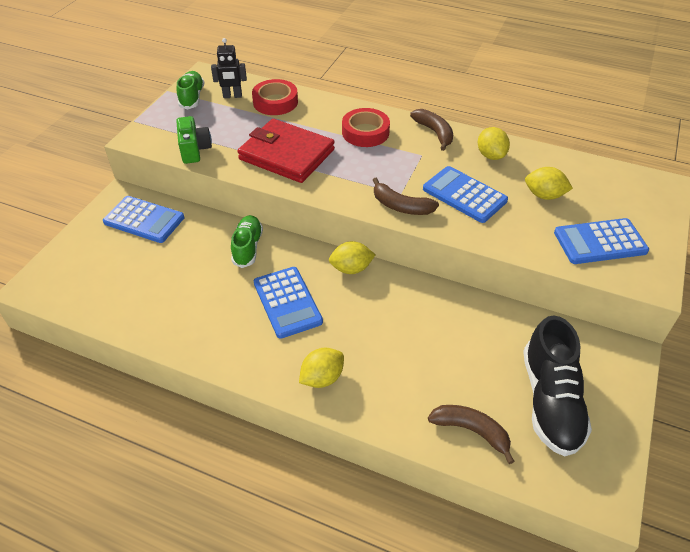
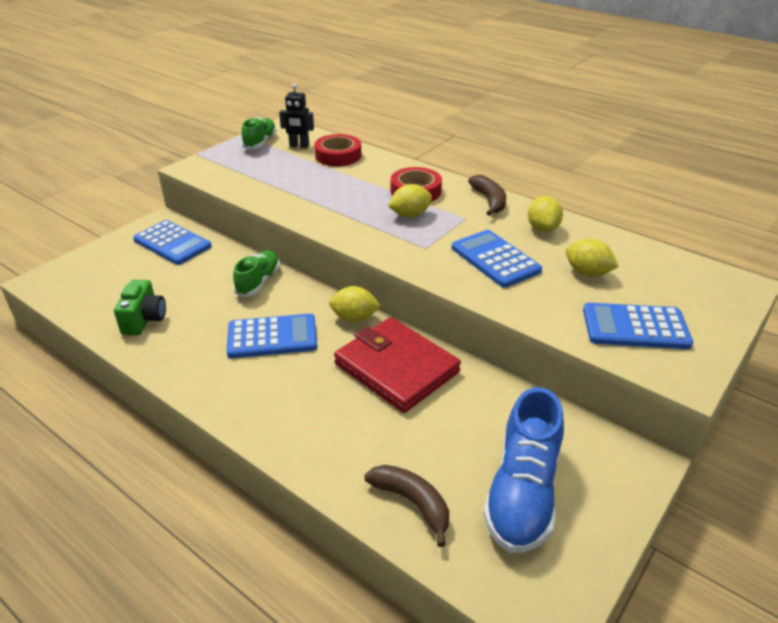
camera: 15 degrees right, 10 degrees down
(194, 150) = (238, 183): green camera -> green camera (144, 320)
(286, 154) = (325, 199): red wallet -> red wallet (396, 368)
(287, 302) = (272, 337): blue calculator -> blue calculator turned 90 degrees counterclockwise
(322, 378) = (272, 414): yellow lemon -> yellow lemon (410, 215)
(401, 206) = (420, 259): brown banana -> none
(550, 401) = (522, 492): black shoe -> blue shoe

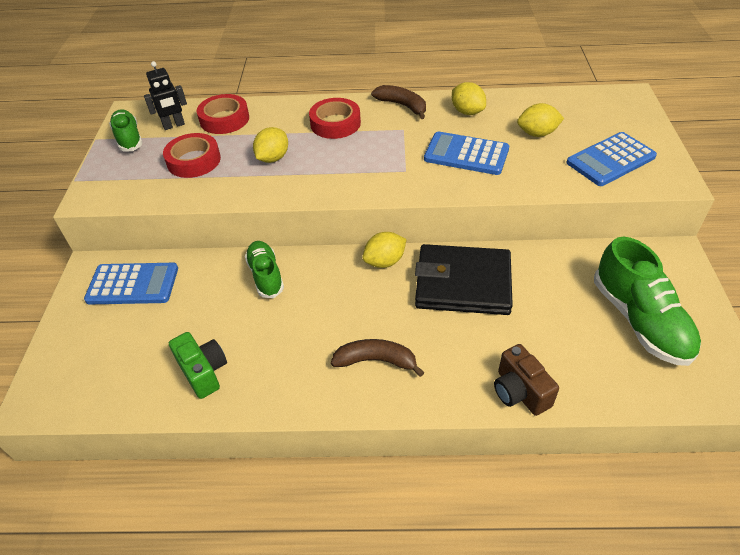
camera: 35 degrees left, 10 degrees up
(272, 337) = (339, 317): blue calculator -> none
(282, 173) = (194, 161): none -> red tape
(336, 474) = (520, 392): none -> brown camera
(396, 368) = (463, 283): red wallet -> black wallet
(410, 215) = (358, 148): yellow lemon -> yellow lemon (273, 158)
(412, 503) = (589, 375): brown banana -> brown banana (376, 360)
(522, 492) = (640, 320): blue shoe -> green shoe

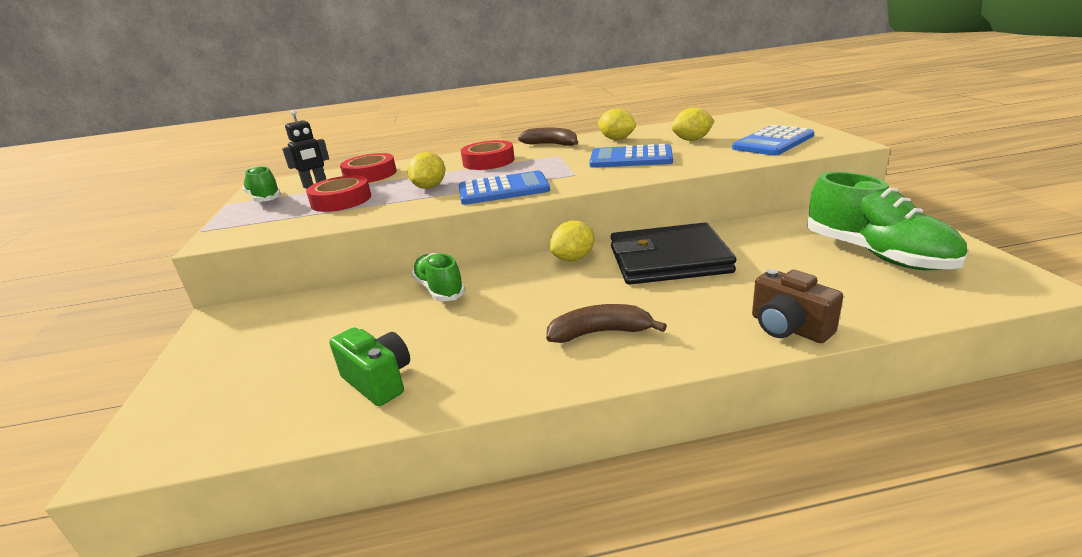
camera: 10 degrees left, 20 degrees down
(133, 284) = (273, 322): blue calculator -> blue calculator (503, 190)

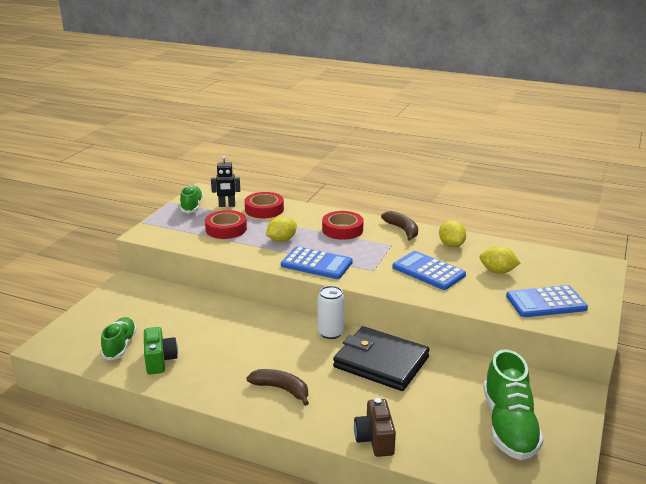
camera: 30 degrees right, 0 degrees up
(439, 289) = (238, 318): green shoe -> green shoe (120, 346)
(574, 258) = (330, 333): yellow lemon -> white can

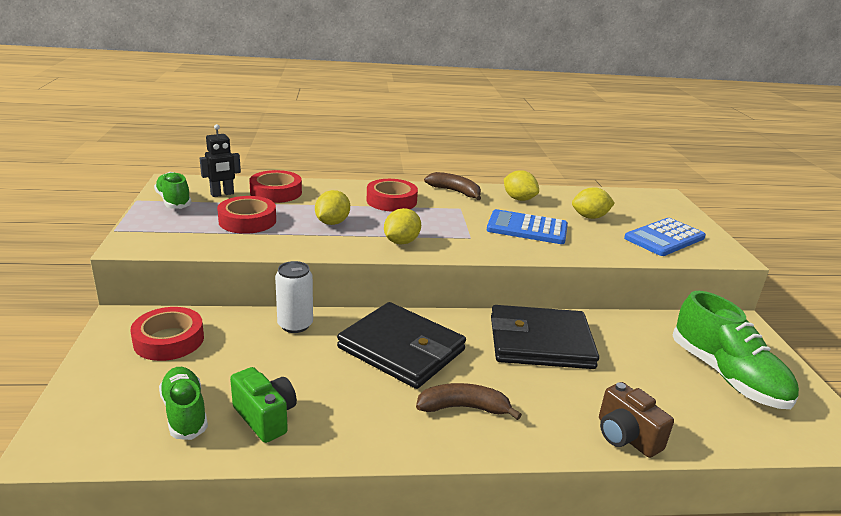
camera: 30 degrees left, 0 degrees up
(142, 301) = (169, 340): none -> red tape
(276, 341) = (401, 349): none -> black wallet
(316, 264) = (401, 242): blue calculator -> yellow lemon
(330, 333) = (454, 322): white can -> white can (295, 325)

